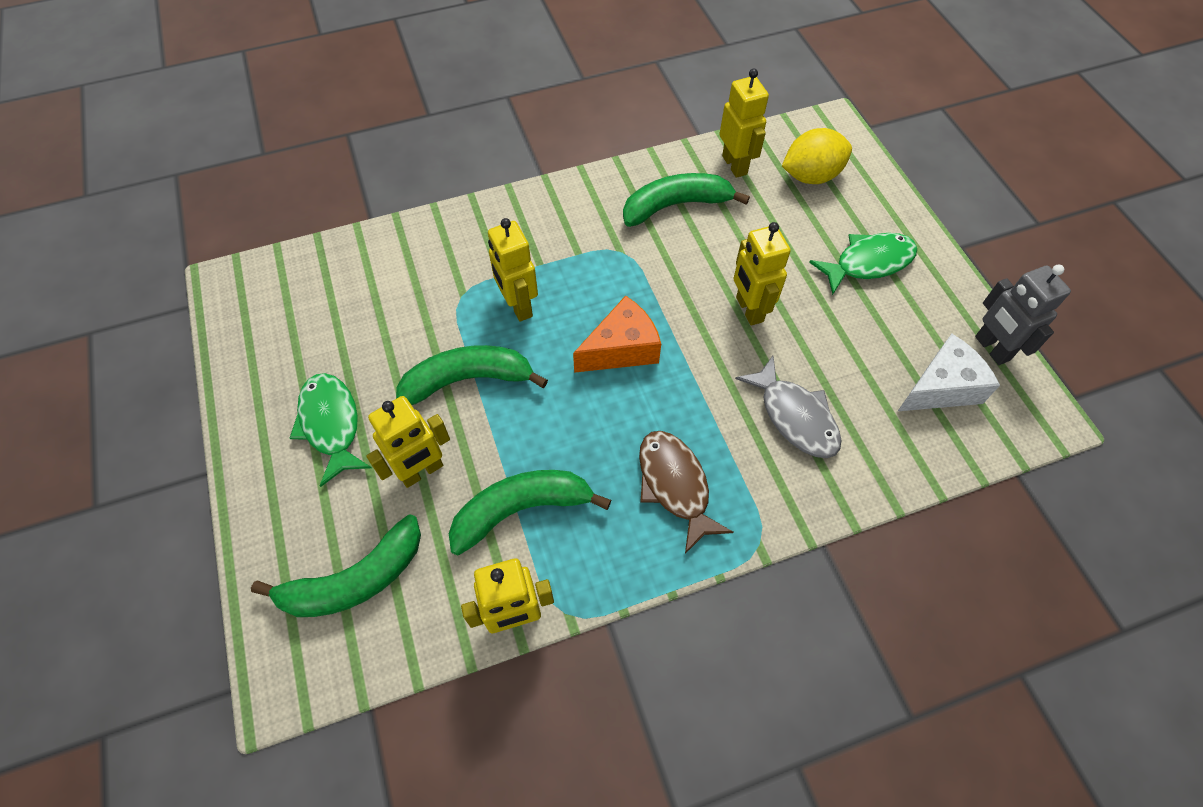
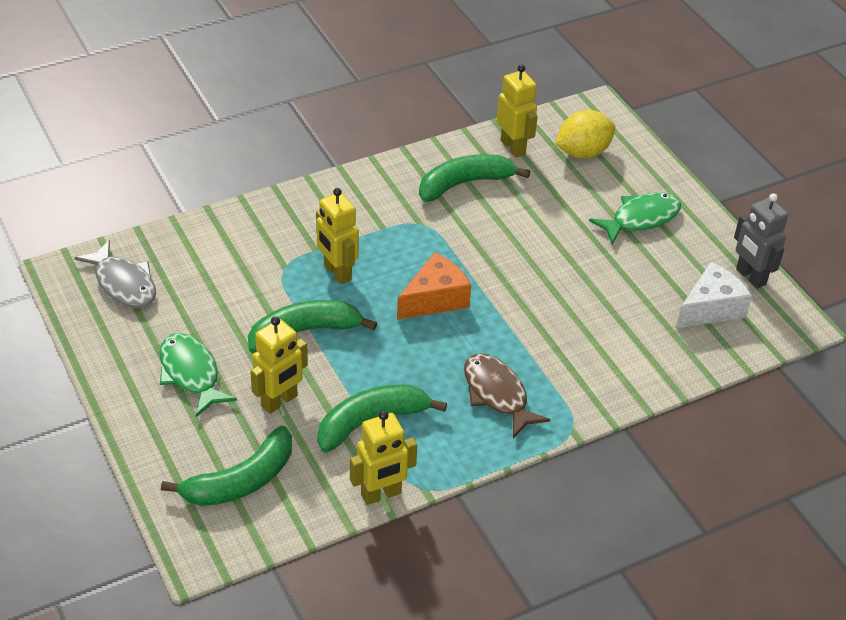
camera: 10 degrees left, 15 degrees down
(749, 310) = (541, 262): yellow robot -> none
(795, 416) = (591, 338): grey fish -> grey fish (123, 284)

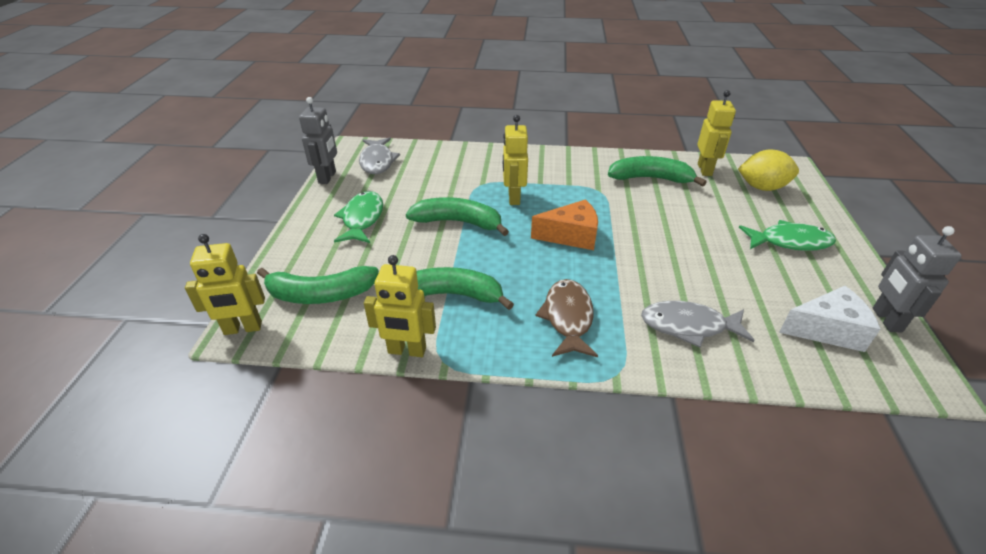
camera: 35 degrees right, 5 degrees down
(84, 334) = (327, 177): none -> grey robot
(279, 401) = (399, 256): yellow robot -> yellow robot (243, 328)
(602, 355) = (688, 326): none -> grey fish

